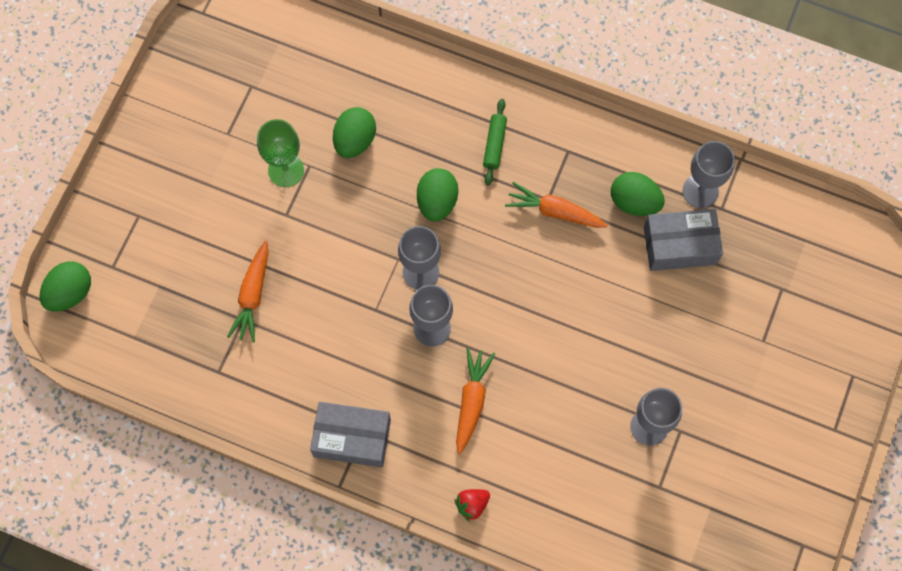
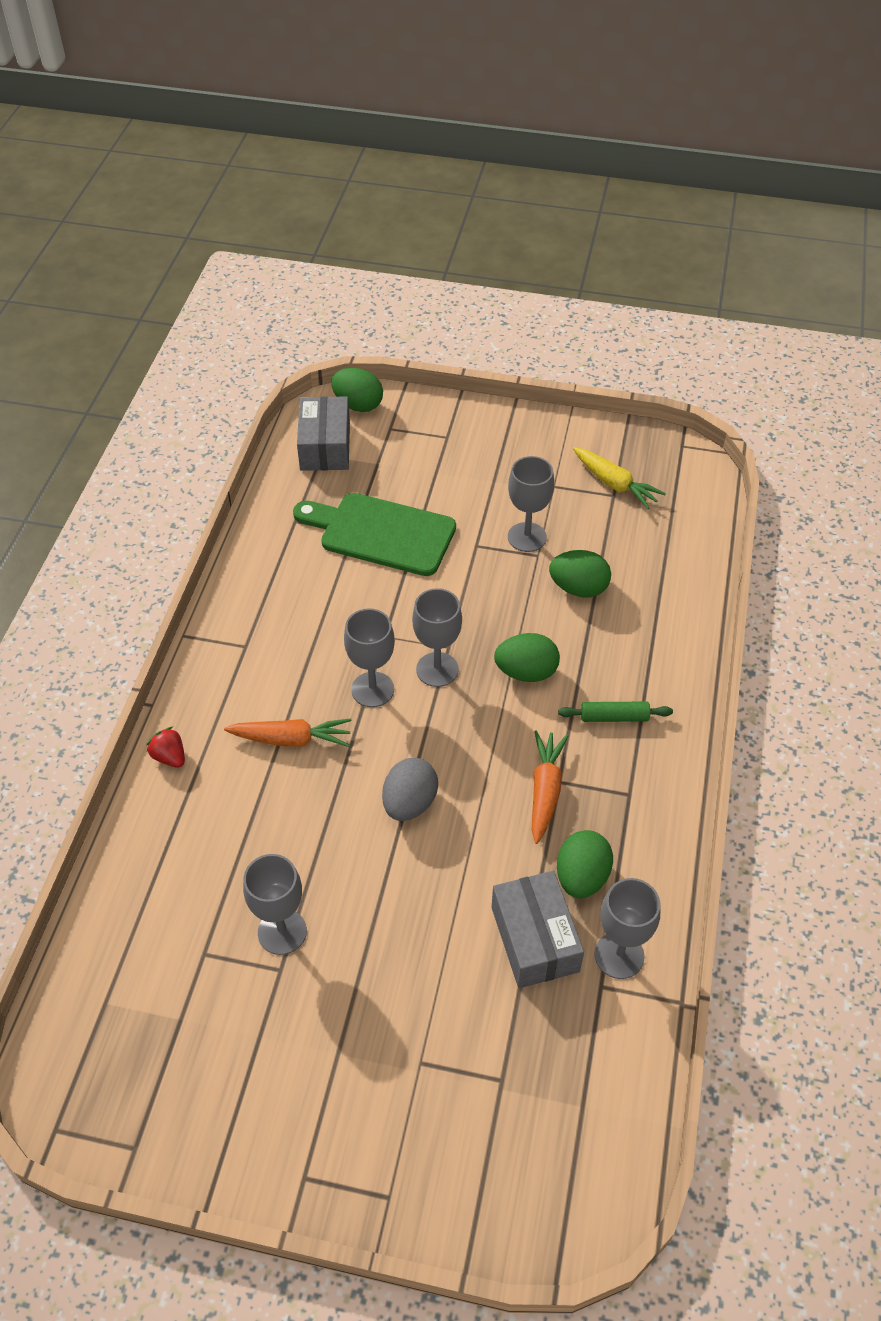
camera: 80 degrees right, 20 degrees down
(238, 82) = (615, 484): none -> yellow carrot
(252, 295) = (381, 533): orange carrot -> green cutting board
(286, 170) = (527, 537): green goblet -> grey goblet
(352, 438) = (237, 638): grey box -> grey box (325, 446)
(550, 315) = (409, 803): none -> grey egg

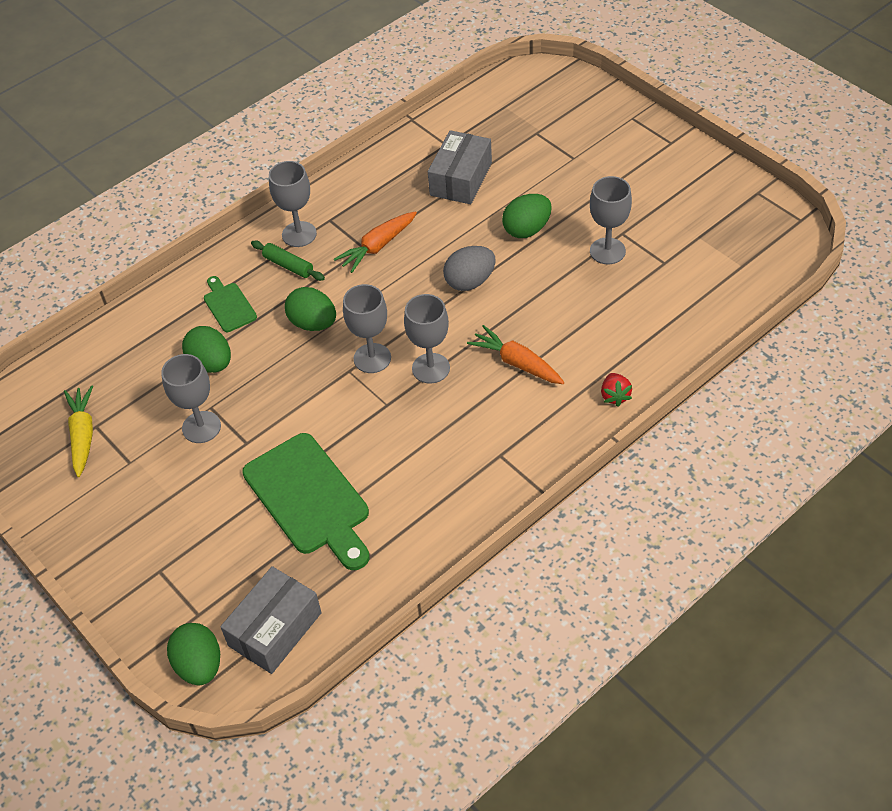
camera: 140 degrees left, 0 degrees up
(581, 877) = (404, 194): green egg -> green egg (527, 229)
(619, 955) = (422, 151): grey goblet -> grey goblet (299, 234)
(625, 646) = (228, 305): none -> green cutting board

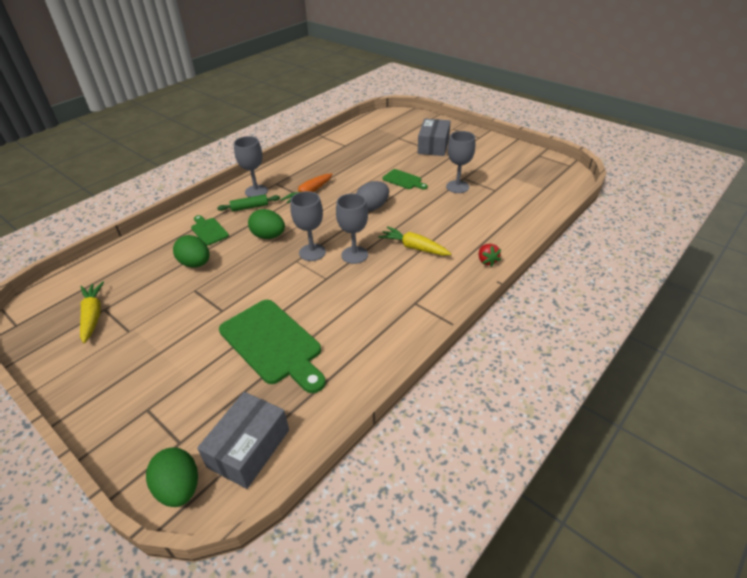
camera: 10 degrees left, 10 degrees down
(201, 427) = (187, 303): grey goblet -> none
(288, 266) = (250, 207): green rolling pin -> green rolling pin turned 45 degrees counterclockwise
(461, 179) = (357, 160): grey box -> grey box (433, 146)
(517, 363) = (414, 247): orange carrot -> yellow carrot
(527, 229) = (403, 180): green egg -> green cutting board

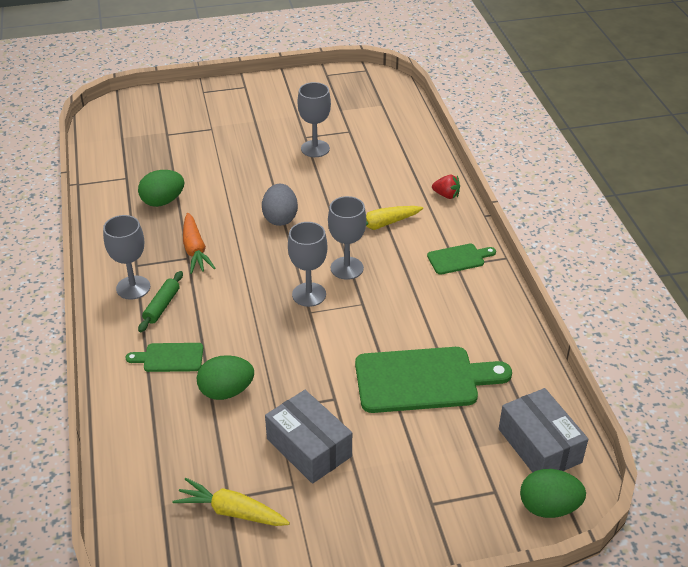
camera: 55 degrees left, 0 degrees up
(268, 236) = (241, 314): green egg -> green egg (163, 201)
(403, 180) = (257, 174): green cutting board -> green cutting board (458, 259)
(433, 146) = (219, 122): grey box -> grey box (309, 447)

